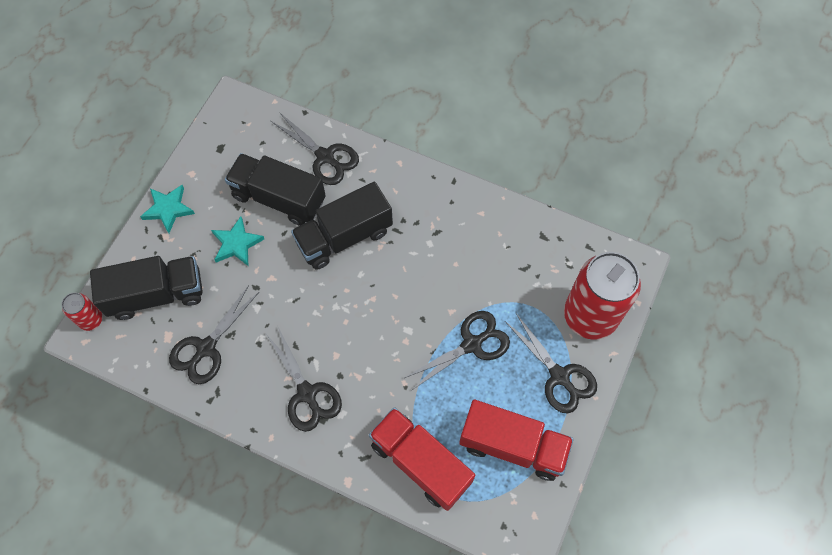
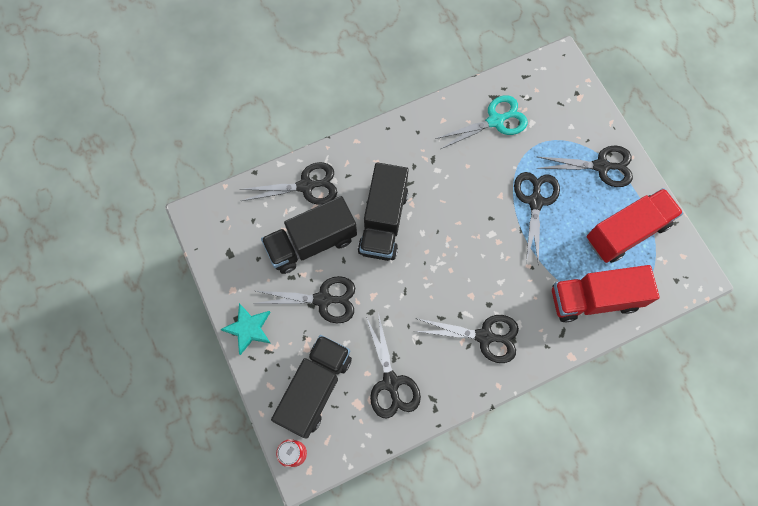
camera: 50 degrees left, 5 degrees up
(237, 243) = (323, 299): turquoise star -> black scissors
(520, 255) = (495, 121): none -> turquoise scissors
(590, 316) = (574, 115): red can -> none

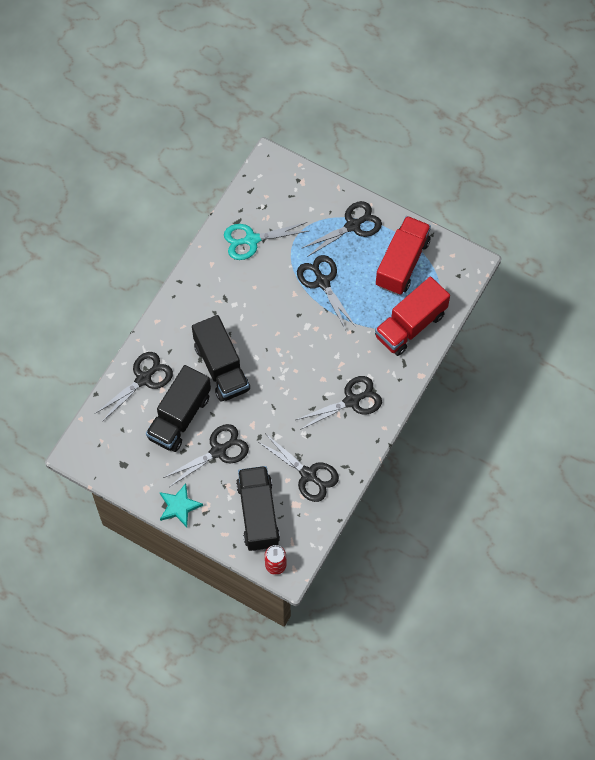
camera: 35 degrees left, 5 degrees down
(495, 121) = (251, 240): turquoise scissors -> turquoise scissors turned 135 degrees counterclockwise

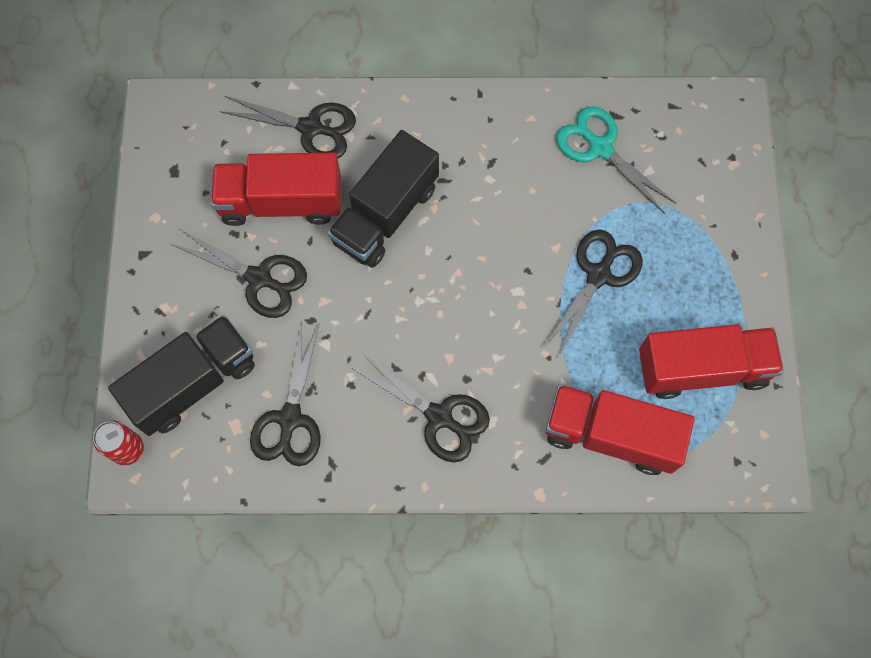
camera: 60 degrees right, 5 degrees up
(179, 417) = (281, 202): black truck -> red truck
(179, 506) = (150, 273): turquoise star -> none
(353, 225) = (714, 268): black scissors -> none

